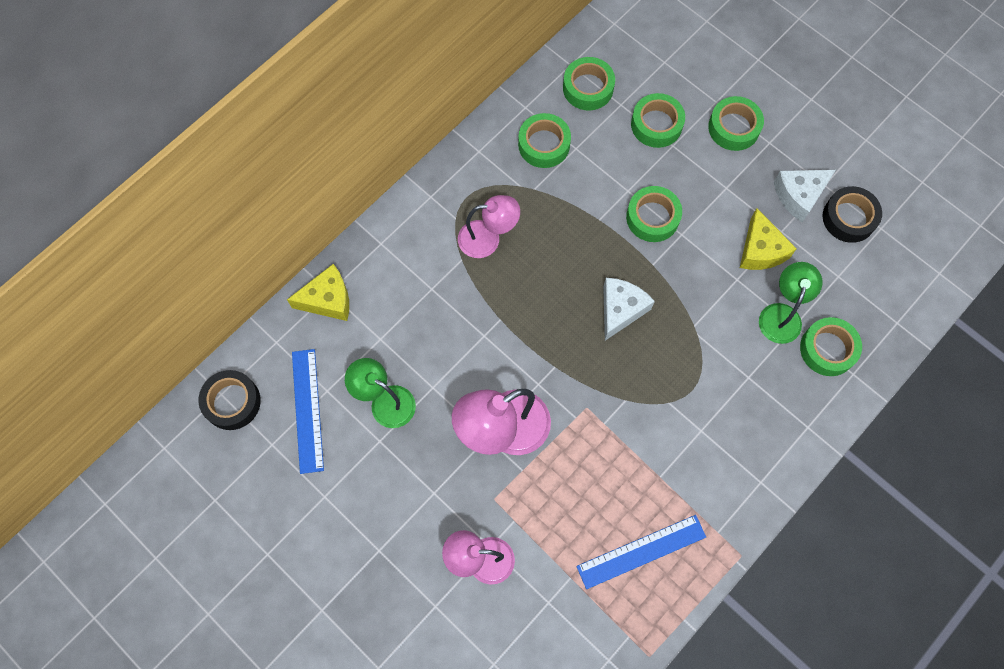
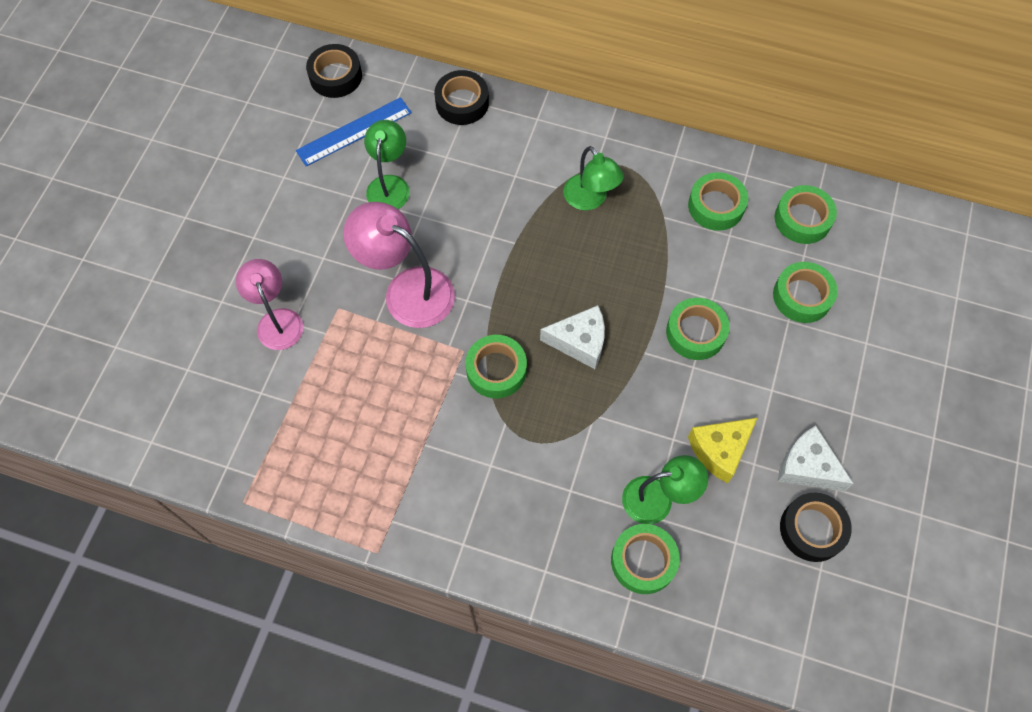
camera: 65 degrees right, 5 degrees down
(328, 300) = (462, 103): yellow cheese -> black tape
(488, 238) = (590, 199): pink lamp -> green lamp
(641, 551) = (342, 455): blue ruler -> none
(734, 127) = (846, 371): green tape -> green tape (496, 370)

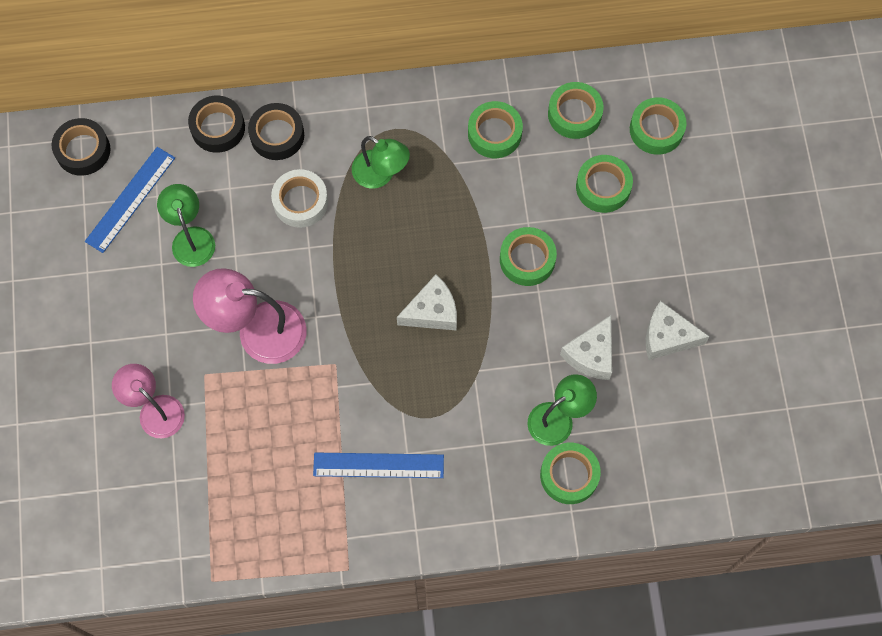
camera: 25 degrees left, 5 degrees up
(457, 464) = (378, 465): none -> blue ruler
(496, 370) = (372, 368): green tape -> green tape (656, 129)
(504, 194) = (300, 202): none -> white tape
(719, 450) = (591, 354): yellow cheese -> white cheese
(812, 529) = (692, 387): black tape -> black tape (277, 135)

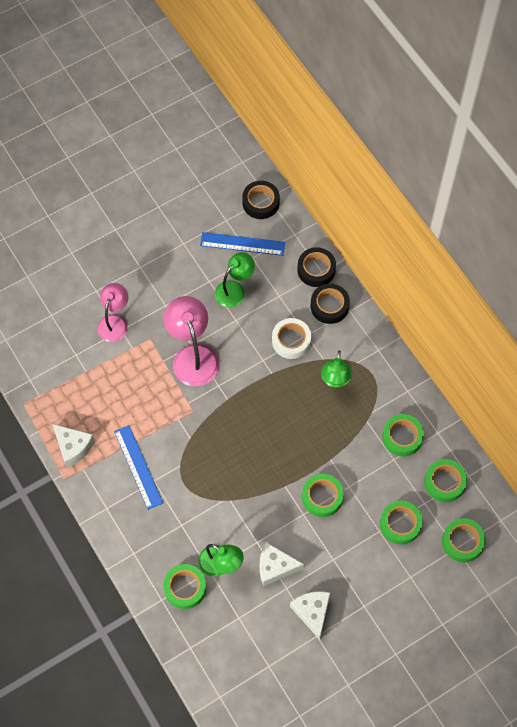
camera: 65 degrees right, 5 degrees down
(432, 311) = (256, 453): white cheese -> white cheese (73, 447)

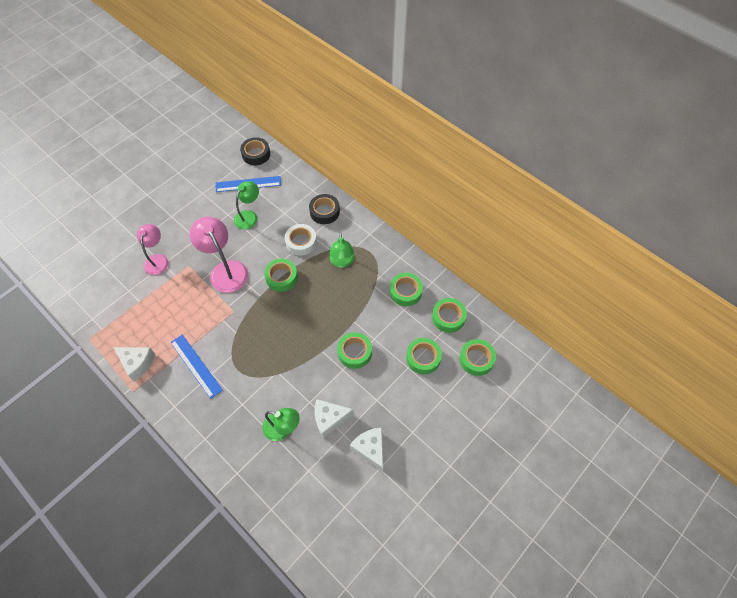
camera: 15 degrees left, 5 degrees down
(185, 588) = (256, 457): green tape -> green tape (281, 277)
(316, 270) = (308, 189): black tape -> none

